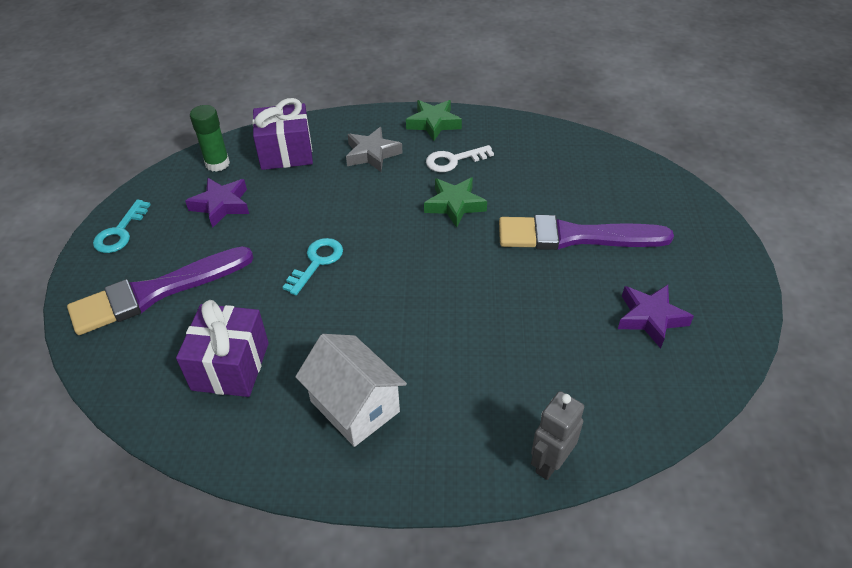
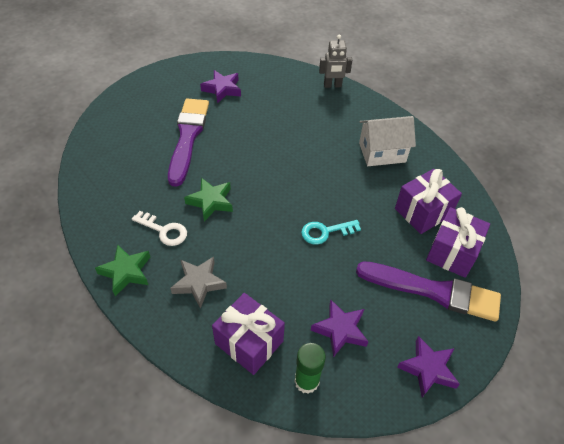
camera: 135 degrees left, 5 degrees up
(120, 232) = (428, 369): turquoise key -> purple star
(160, 345) = (452, 252): none -> purple gift
(355, 406) = (382, 152): white house -> white house turned 75 degrees clockwise
(575, 236) = (188, 137): purple brush -> purple brush turned 135 degrees counterclockwise

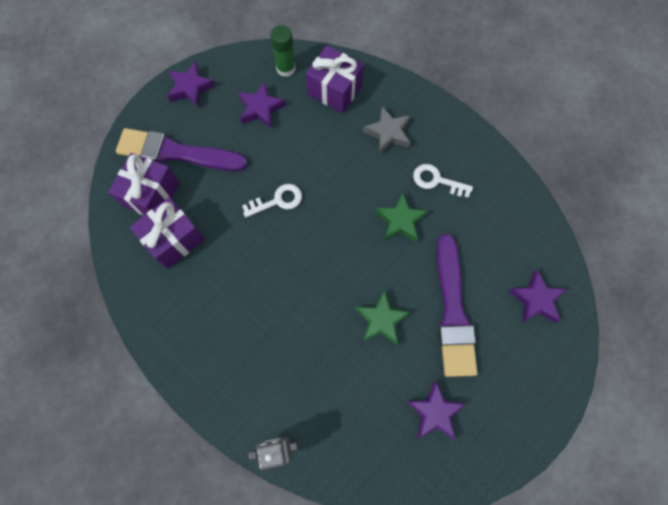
camera: 175 degrees right, 20 degrees up
(118, 136) = (536, 299): none -> purple star
(126, 272) = (455, 135): green star -> green star (381, 320)
(325, 232) = (277, 201): turquoise key -> white key
(382, 152) = (213, 322): white house -> none

